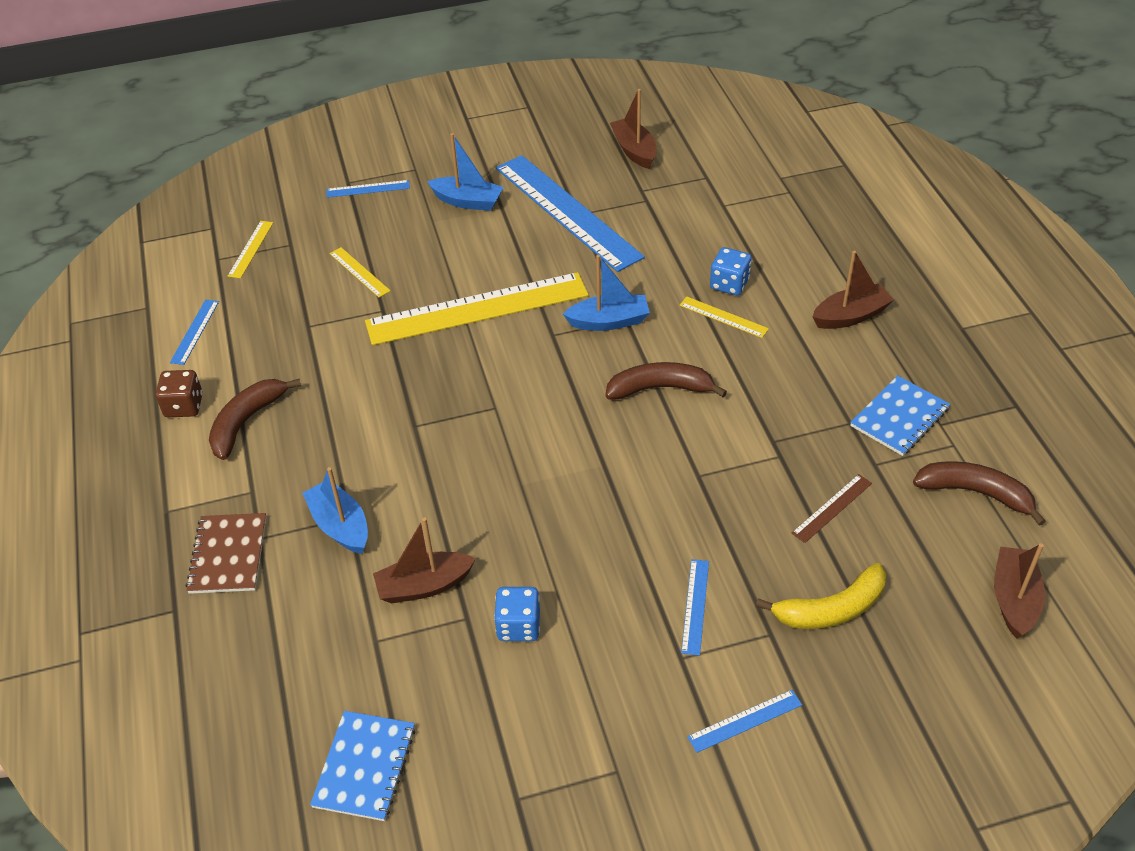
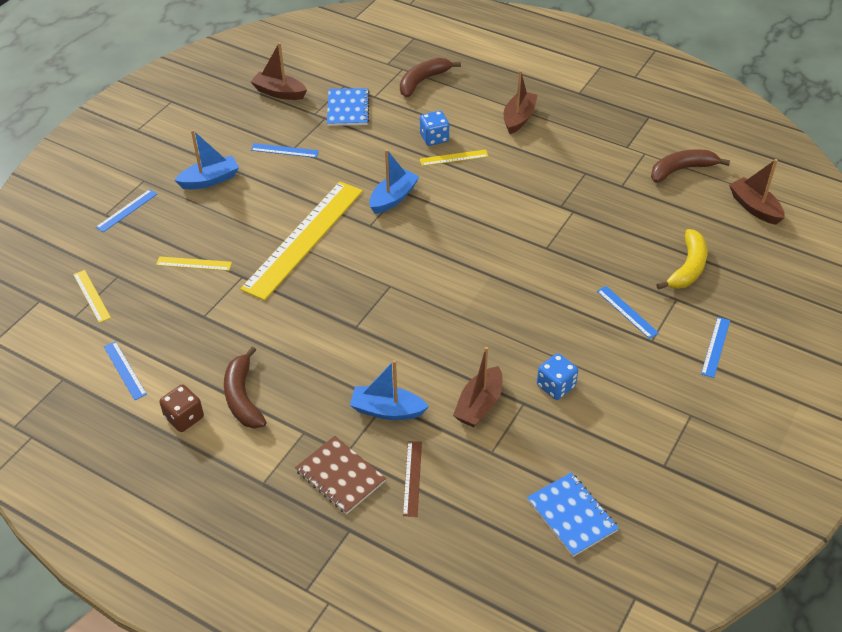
camera: 45 degrees left, 0 degrees up
(567, 211) = (284, 150): blue ruler -> blue ruler, size x0.41
(660, 388) = (469, 216): brown banana -> brown banana (423, 81)
(832, 508) = (629, 220): brown ruler -> brown ruler (412, 478)
(899, 417) = (605, 155): blue notebook -> blue notebook (348, 108)

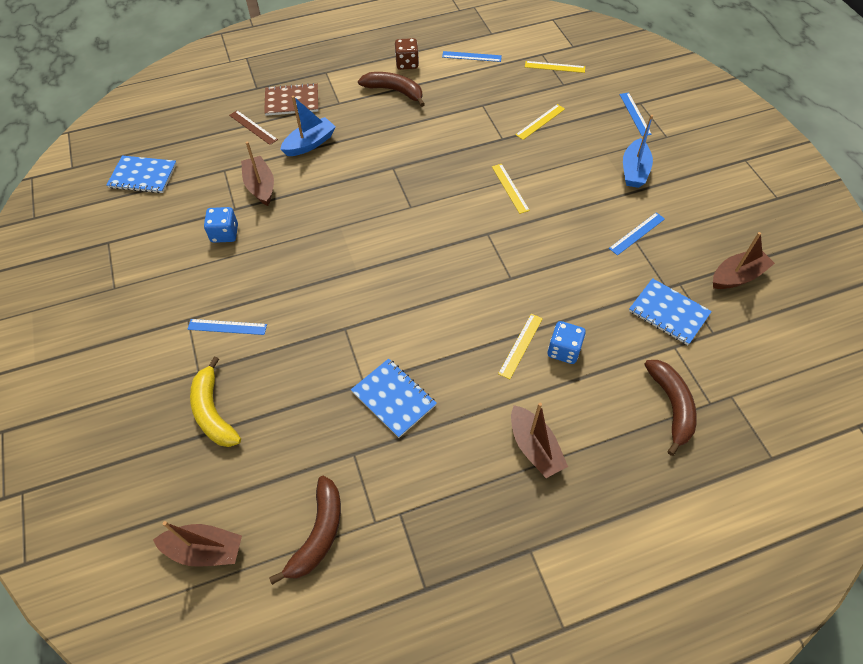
camera: 130 degrees right, 10 degrees up
(304, 239) = (510, 188): yellow ruler -> yellow ruler, size x0.41
(393, 198) = (506, 267): blue boat -> none
(565, 191) = (393, 398): none -> blue notebook
(715, 347) = (133, 355): blue ruler -> none

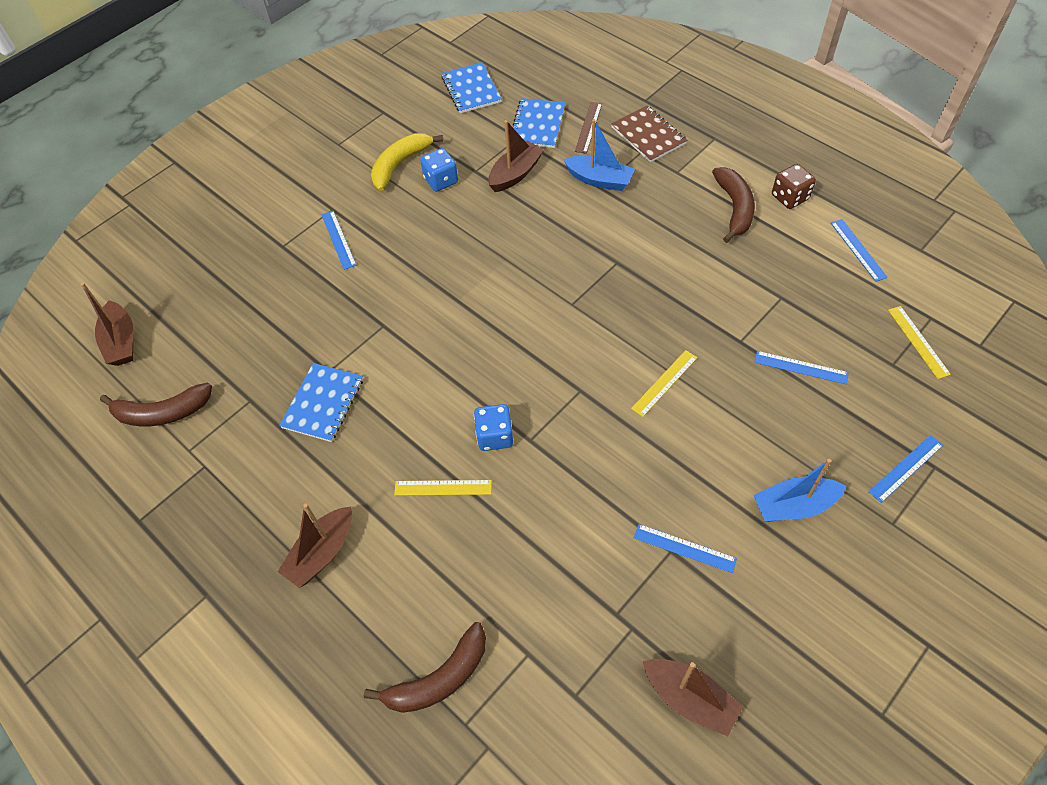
camera: 65 degrees right, 0 degrees up
(213, 412) = (248, 278): yellow banana -> yellow banana (400, 164)
(540, 122) = (801, 367): yellow ruler -> blue ruler
(563, 350) = (459, 533): blue dice -> blue dice (494, 436)
(668, 313) = (577, 629): blue notebook -> blue notebook (537, 125)

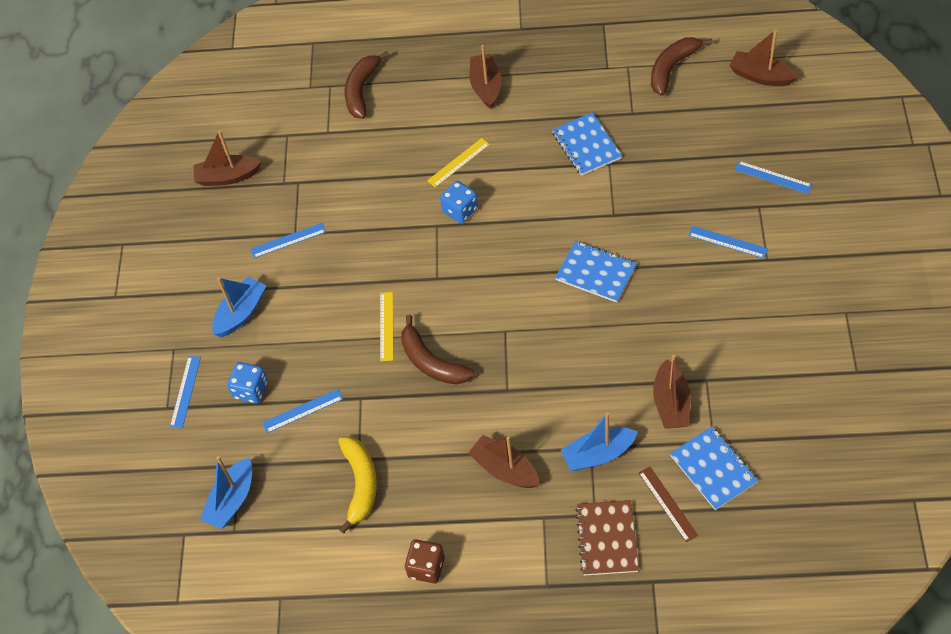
camera: 140 degrees right, 0 degrees up
(400, 164) = (771, 335): yellow banana -> yellow banana (360, 484)
(441, 180) = (721, 348): blue dice -> blue dice (251, 390)
(471, 89) = (818, 459): blue notebook -> blue notebook (596, 273)
(648, 135) = (607, 538): brown notebook -> brown notebook turned 75 degrees clockwise
(674, 215) = (505, 469): none -> brown boat
(734, 208) = (462, 517): brown banana -> brown banana (431, 362)
(858, 249) = (331, 555): blue ruler -> blue ruler (772, 177)
(918, 341) = (232, 500): yellow ruler -> blue boat

